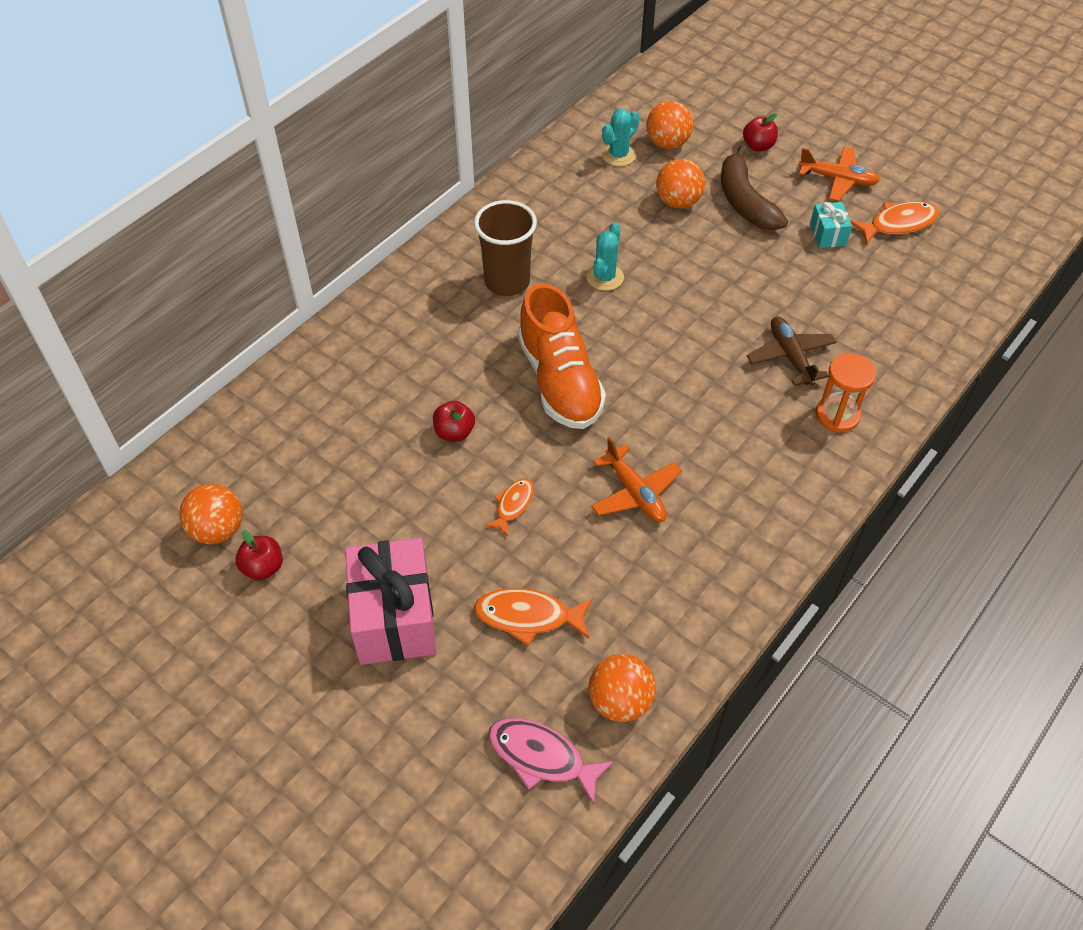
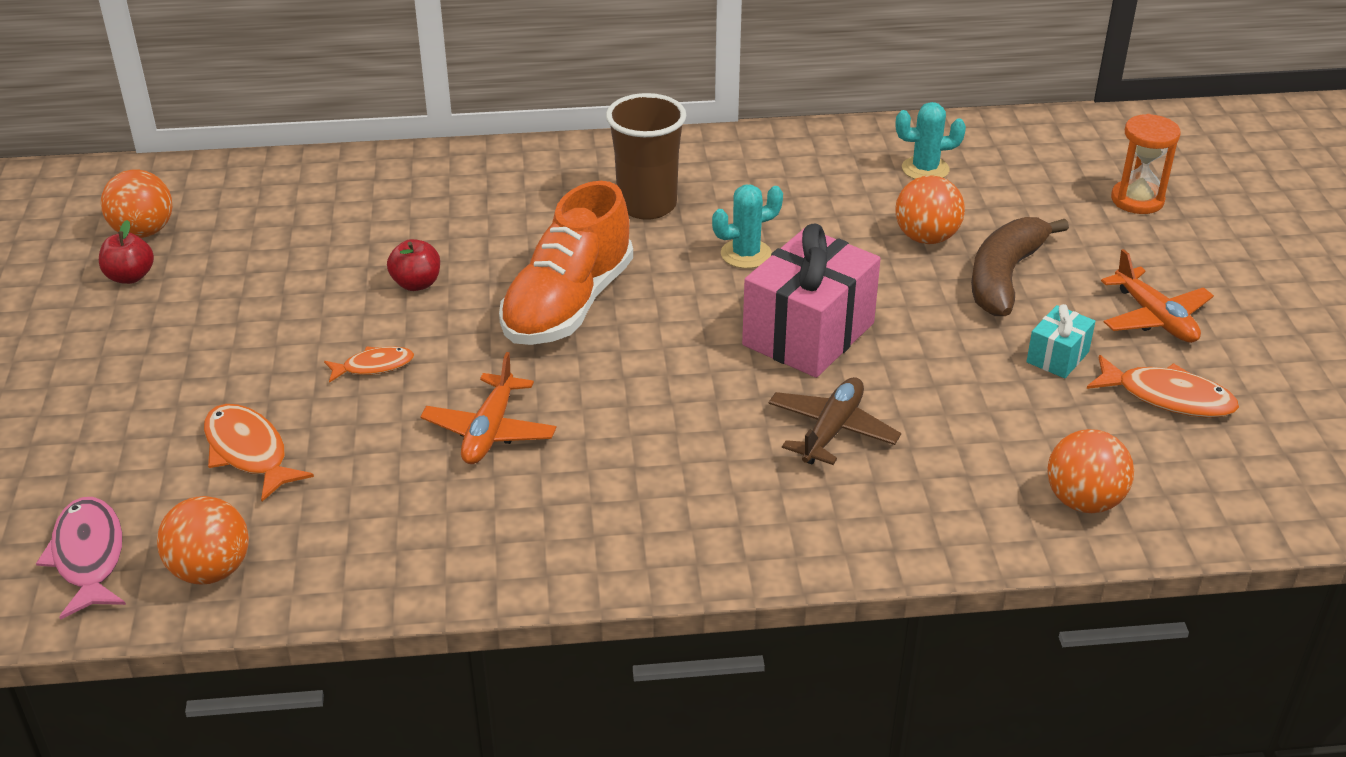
camera: 45 degrees right, 15 degrees down
(394, 618) = (156, 376): pink gift -> pink gift (808, 334)
(667, 143) = (996, 186): orange ball -> orange ball (1083, 501)
(758, 146) = (1102, 240): red apple -> none
(837, 415) = (798, 511): orange hourglass -> orange hourglass (1137, 200)

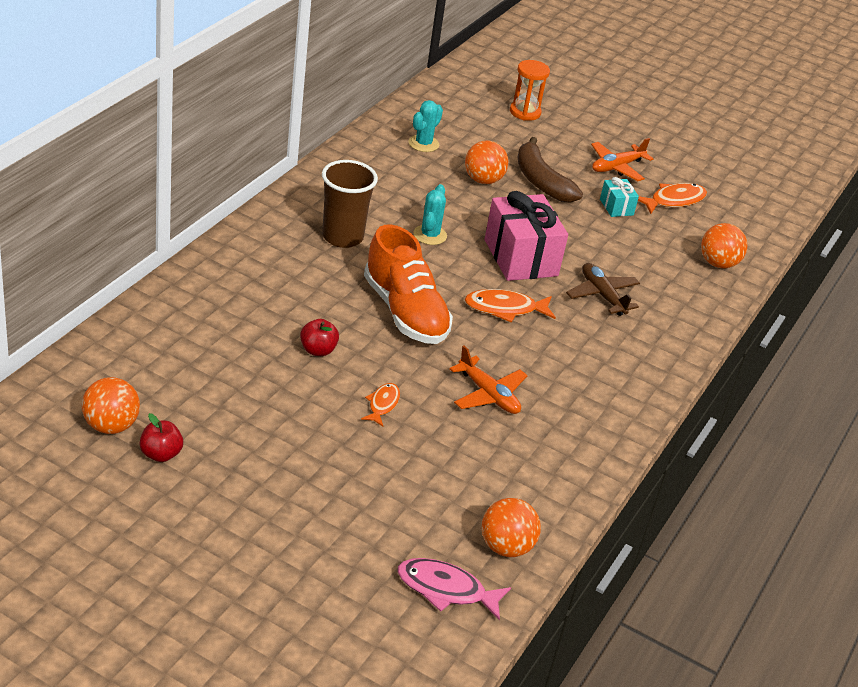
camera: 60 degrees left, 0 degrees up
(249, 452) = (412, 487): orange fish -> orange fish (505, 309)
(1154, 318) = (617, 167): orange plane -> orange plane turned 135 degrees clockwise

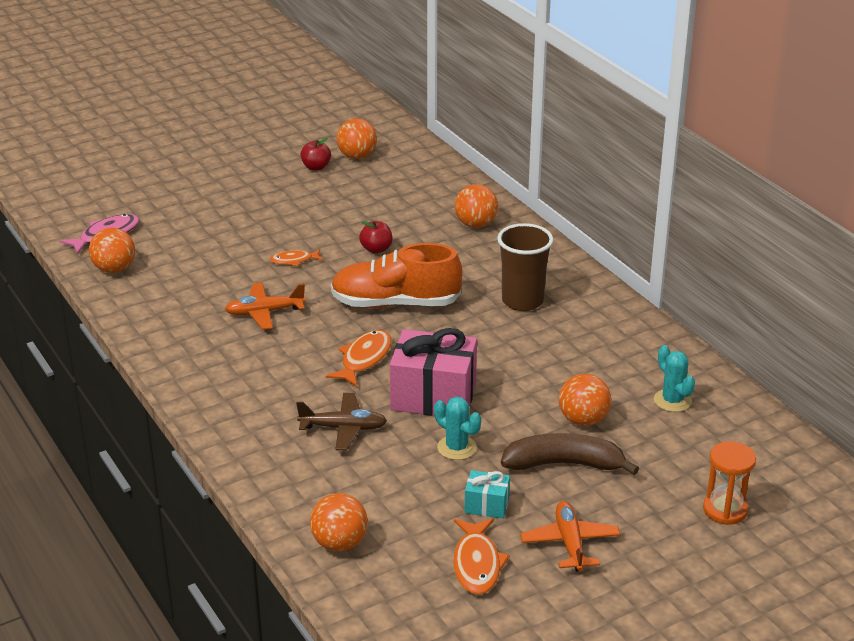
camera: 125 degrees right, 5 degrees down
(221, 293) = (475, 224): none -> orange ball
(382, 404) = (294, 260): orange fish -> orange fish turned 120 degrees clockwise
(430, 235) = (500, 352): turquoise cactus -> turquoise cactus (457, 448)

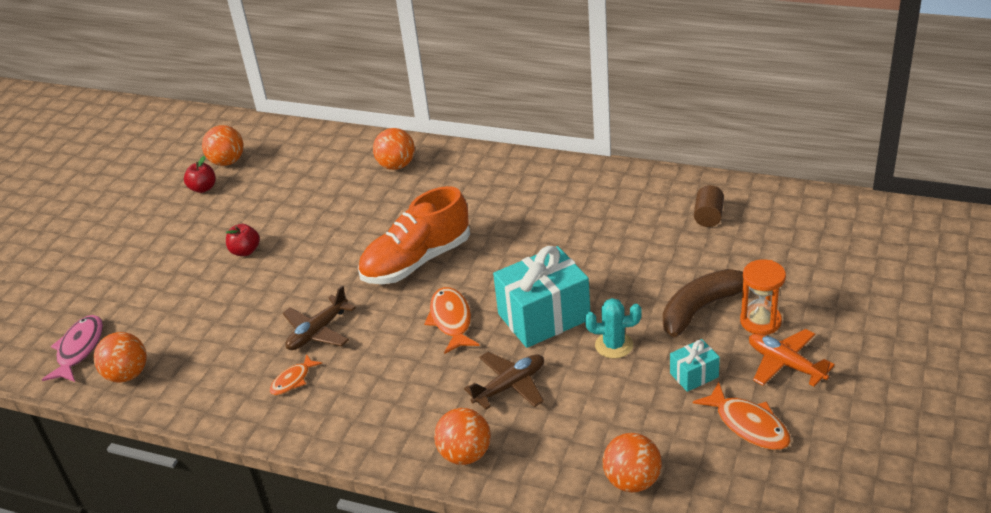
camera: 35 degrees left, 5 degrees up
(264, 312) = (318, 331): orange plane -> brown plane
(294, 260) = (286, 274): orange fish -> orange fish (293, 380)
(376, 249) = (343, 227): red apple -> red apple (245, 251)
(433, 397) = (544, 317): pink gift -> turquoise gift
(522, 301) = (510, 204): brown cup -> none
(583, 420) = (671, 267): orange ball -> orange ball (465, 454)
(672, 401) = (708, 216): turquoise cactus -> brown cylinder
(725, 510) = (843, 272): orange hourglass -> orange hourglass (760, 321)

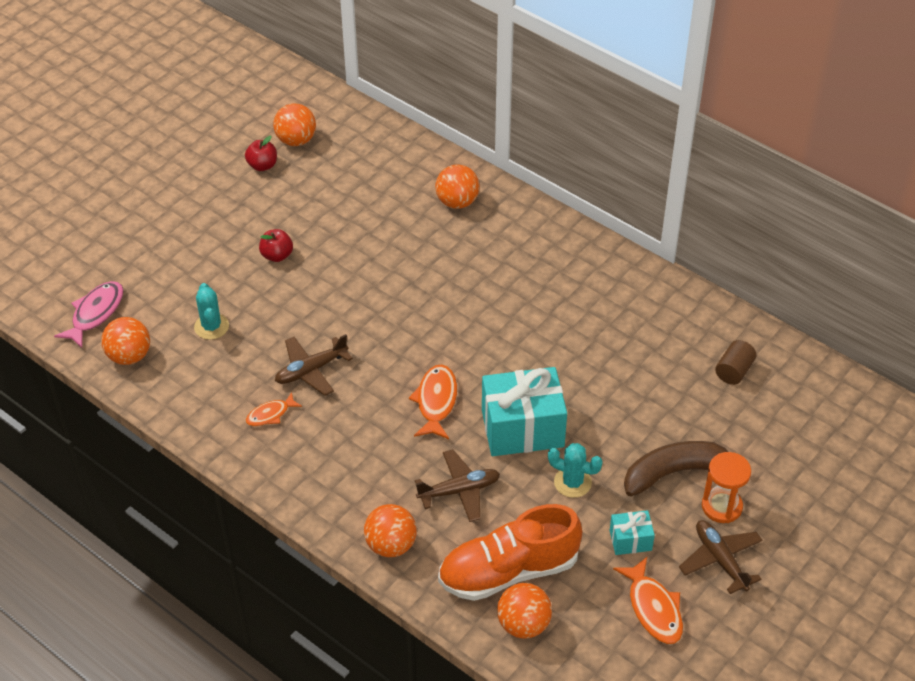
camera: 15 degrees right, 10 degrees up
(203, 325) = (211, 326): none -> turquoise cactus
(416, 261) = (430, 324): orange shoe -> orange shoe (508, 571)
(785, 364) = (720, 560): orange plane -> brown plane

